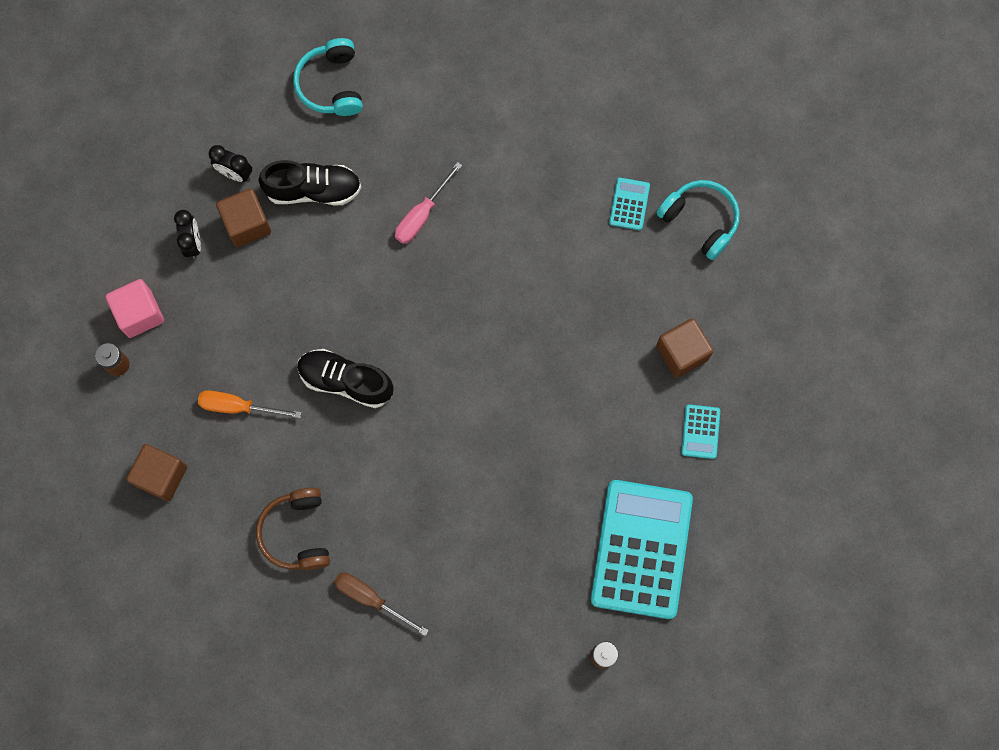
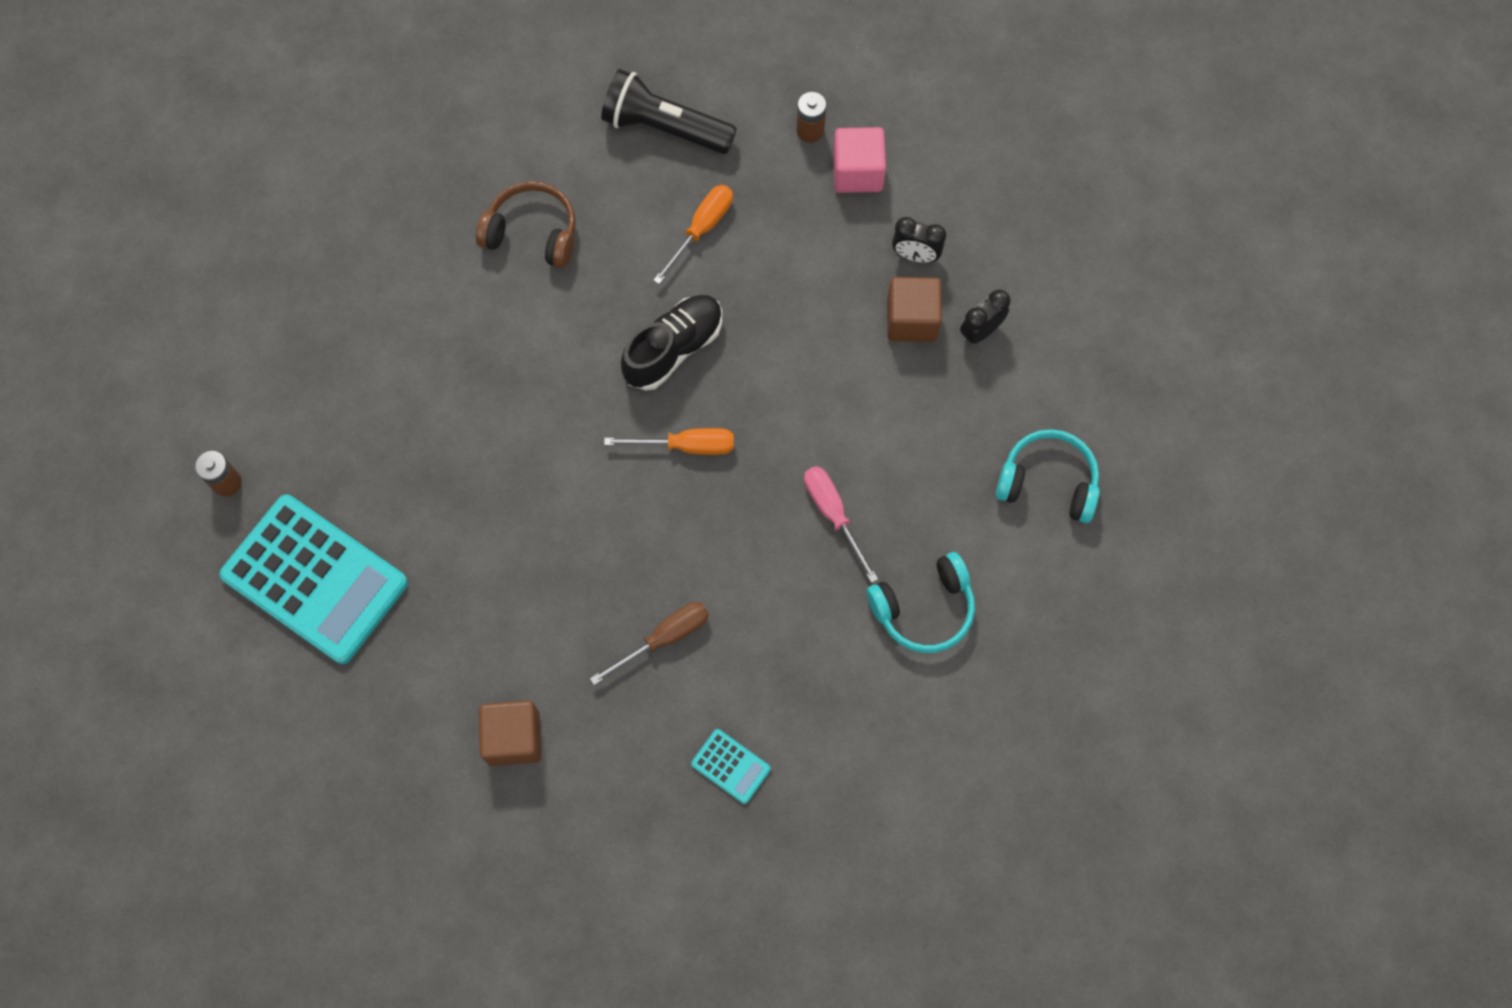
camera: 115 degrees right, 5 degrees down
(161, 476) = (665, 127): brown cube -> black flashlight
(313, 190) = (921, 407): black shoe -> none
(370, 598) = (423, 276): brown screwdriver -> brown screwdriver (664, 638)
(417, 337) = (686, 446): none -> orange screwdriver
(700, 220) = (667, 845): turquoise headphones -> turquoise headphones (924, 608)
(700, 431) = (409, 713): turquoise calculator -> none

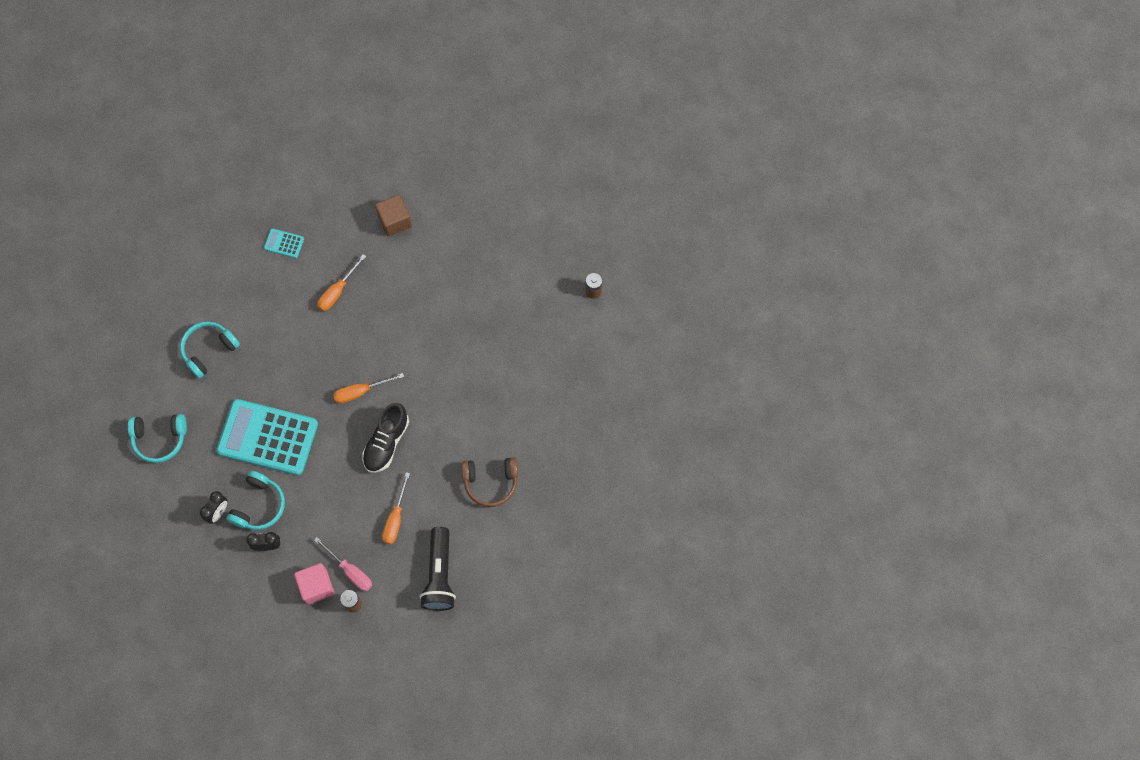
camera: 160 degrees right, 0 degrees up
(315, 579) = (525, 260): turquoise calculator -> turquoise calculator (267, 437)
(664, 638) = (337, 291): brown screwdriver -> orange screwdriver
(665, 127) = (439, 575): black flashlight -> black flashlight turned 90 degrees clockwise
(833, 514) = (270, 382): pink screwdriver -> pink screwdriver (350, 571)
(911, 320) = (259, 505): brown cube -> turquoise headphones

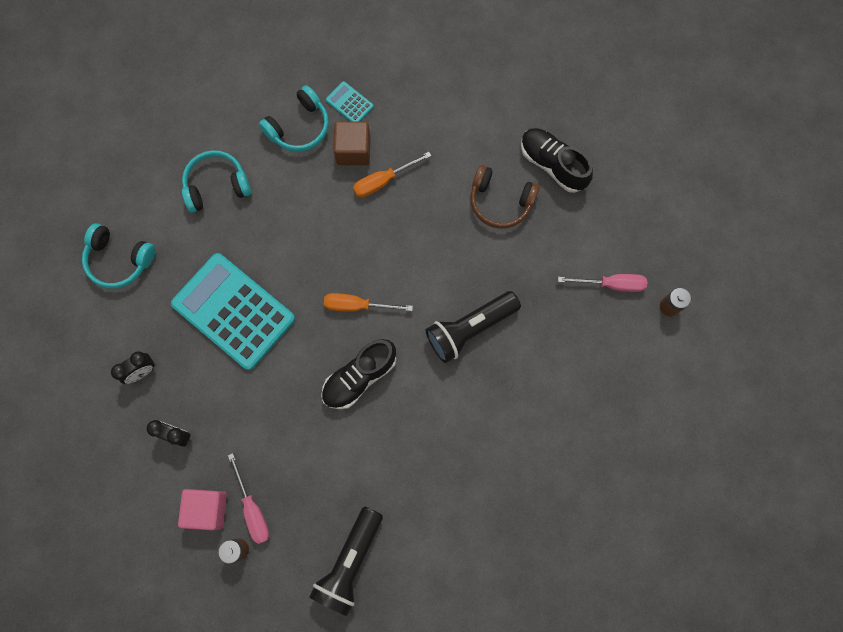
camera: 25 degrees right, 5 degrees up
(259, 505) = (188, 384): turquoise headphones -> turquoise headphones (299, 127)
(395, 221) = (480, 130): brown cube -> brown cube (353, 150)
(395, 518) = (330, 471): orange screwdriver -> none
(453, 371) = (470, 329): none -> black flashlight
(462, 223) = (552, 164): none -> black shoe
(491, 482) = (456, 479): brown headphones -> brown headphones (500, 202)
(544, 293) = (611, 284): none -> pink screwdriver

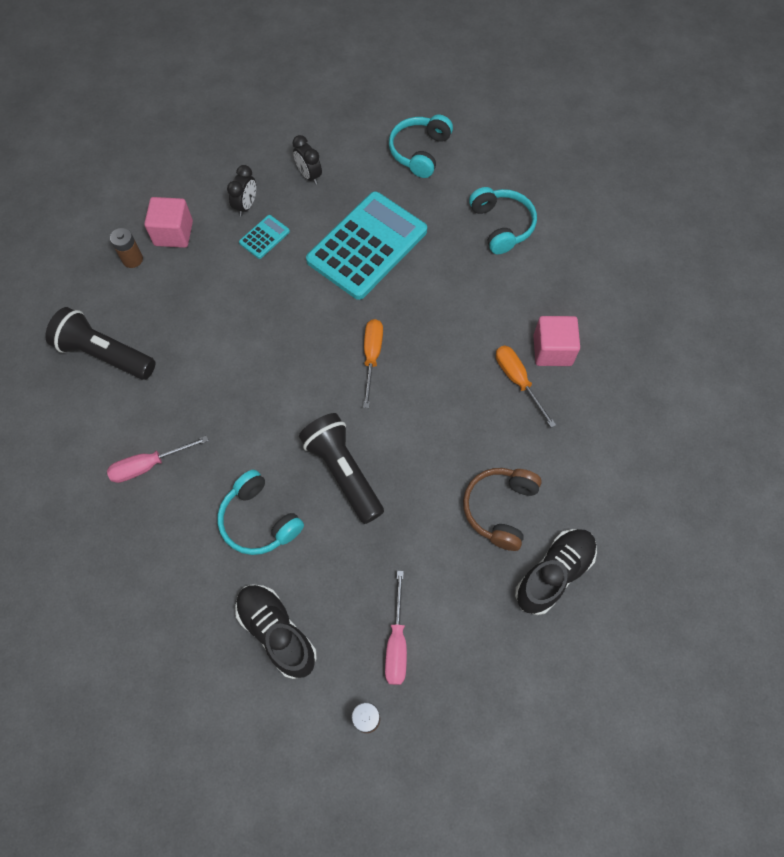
camera: 90 degrees right, 10 degrees down
(252, 509) = (169, 269): pink screwdriver -> pink screwdriver (148, 465)
(299, 127) = (575, 297): turquoise headphones -> turquoise headphones (259, 520)
(349, 103) = (609, 345): turquoise calculator -> turquoise calculator (264, 237)
(353, 150) = (552, 350): brown cube -> pink cube
(359, 377) = (293, 360): black shoe -> black shoe (277, 632)

